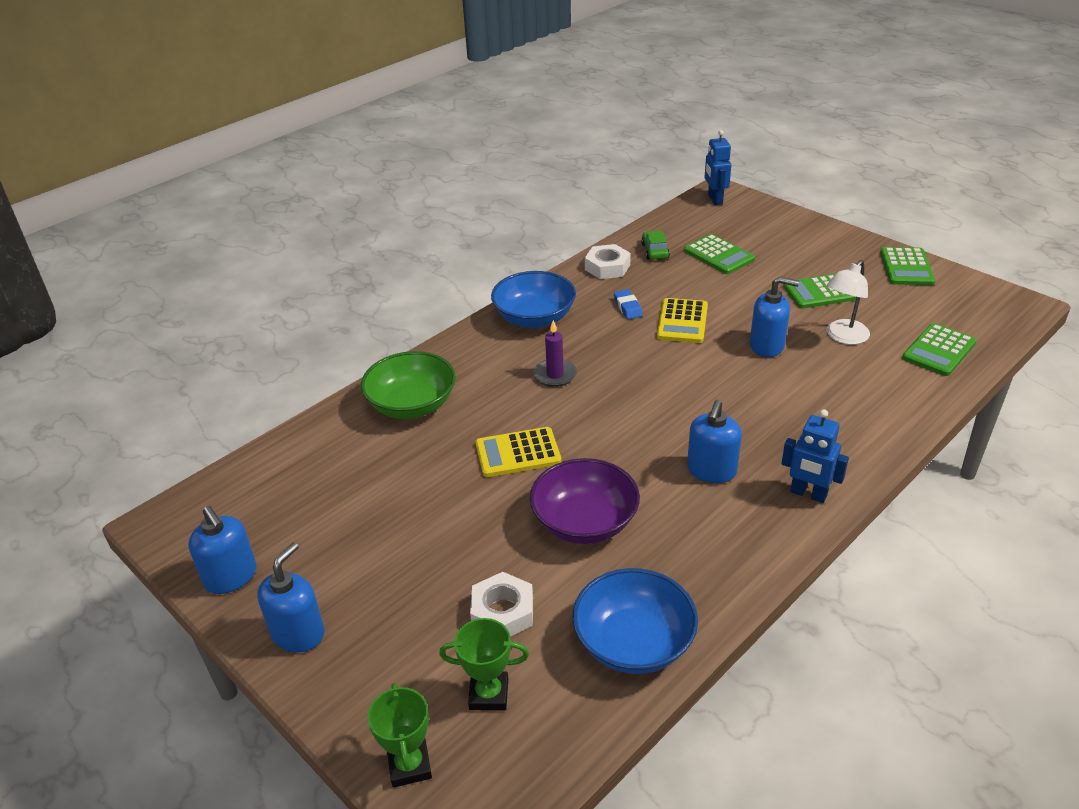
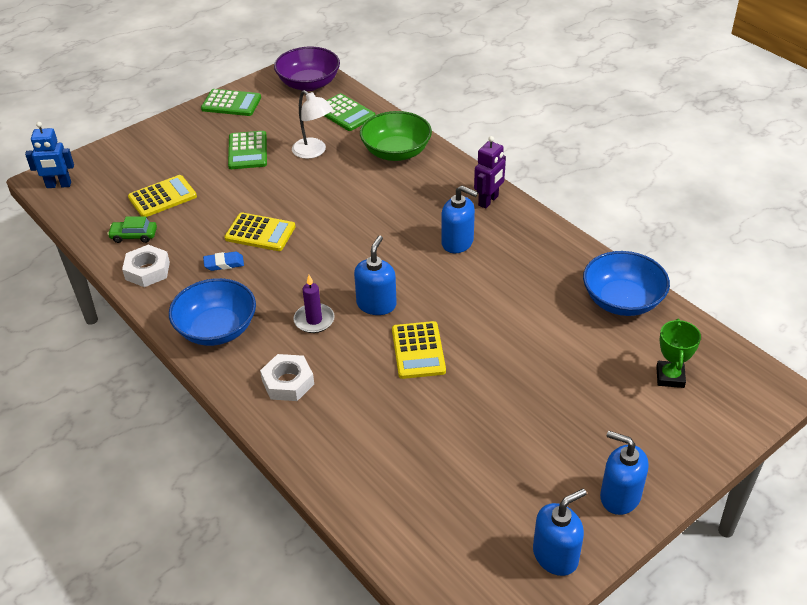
camera: 85 degrees left, 5 degrees up
(409, 765) = (732, 420): green trophy -> none
(412, 405) = (333, 425): green bowl -> green bowl (396, 152)
(502, 612) = (595, 367): white nut -> white nut (288, 382)
(584, 522) = (506, 315): purple bowl -> purple bowl (309, 84)
(718, 255) = (162, 197): green calculator -> yellow calculator
(767, 346) = (312, 191): blue soap dispenser -> blue soap dispenser (376, 304)
(808, 494) = (488, 201): blue robot -> purple robot

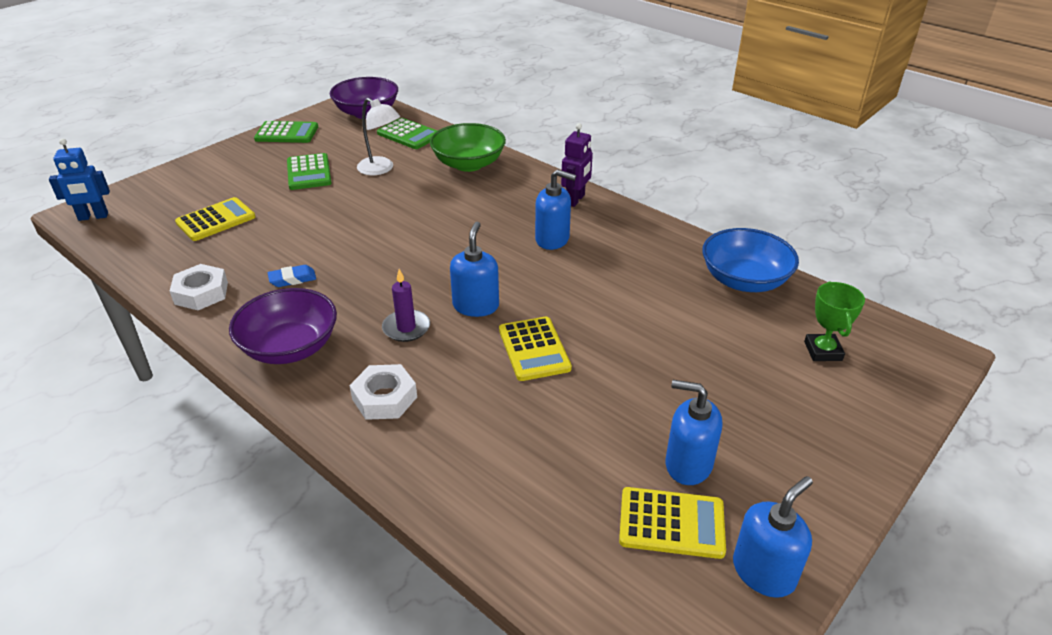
camera: 10 degrees left, 5 degrees down
(134, 236) = (183, 259): green car -> none
(216, 329) = (290, 347): blue bowl -> purple bowl
(260, 233) = (331, 246): yellow calculator -> yellow calculator (671, 523)
(619, 496) = (815, 488): blue soap dispenser -> blue soap dispenser (688, 464)

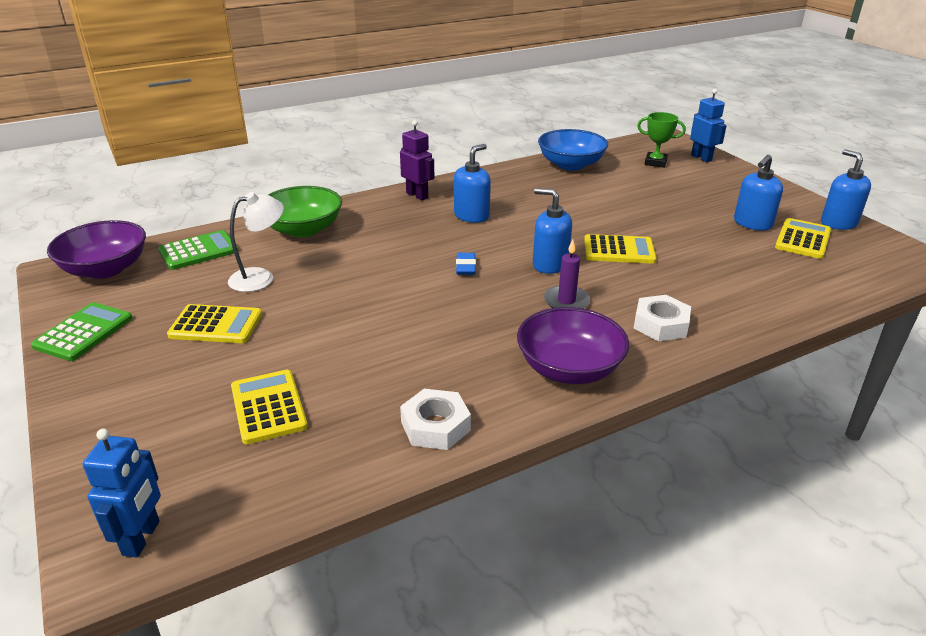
camera: 70 degrees left, 5 degrees down
(292, 279) = (447, 357): blue eraser -> blue eraser (465, 267)
(309, 172) = (216, 325): green calculator -> yellow calculator
(889, 396) = (701, 158): none -> blue robot

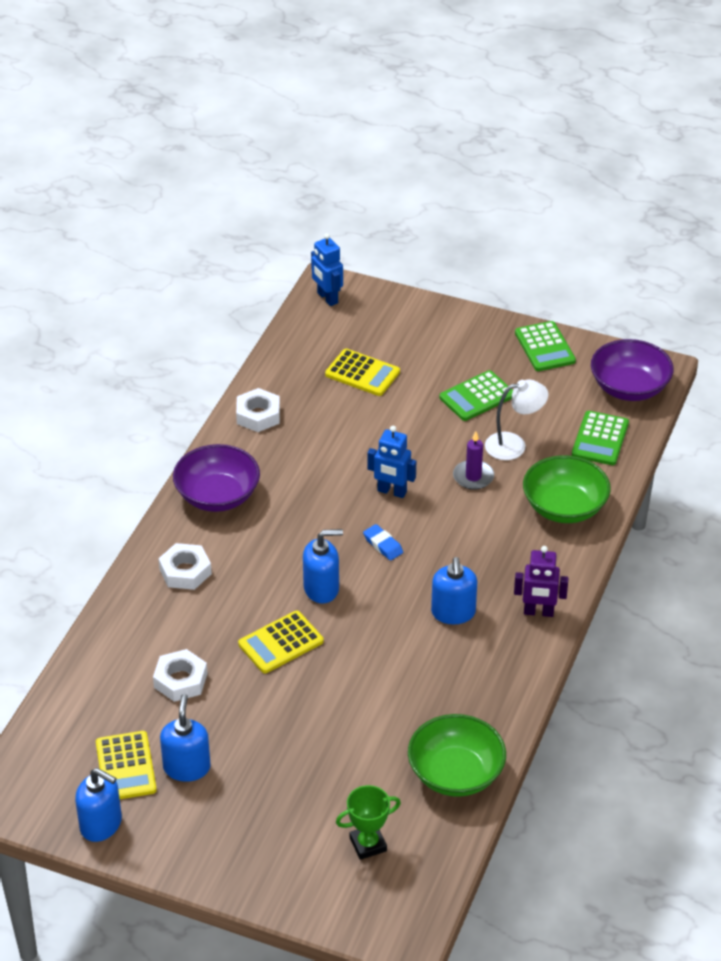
camera: 140 degrees right, 10 degrees up
(216, 325) = (477, 396): yellow calculator -> green calculator
(260, 277) = (514, 445): white lamp -> white lamp turned 120 degrees counterclockwise
(566, 301) = (271, 554): purple candle -> purple candle (473, 477)
(570, 165) = (455, 773): blue bowl -> green bowl
(701, 158) = (323, 896): blue robot -> blue robot (392, 491)
(723, 262) = (180, 680): none -> white nut

